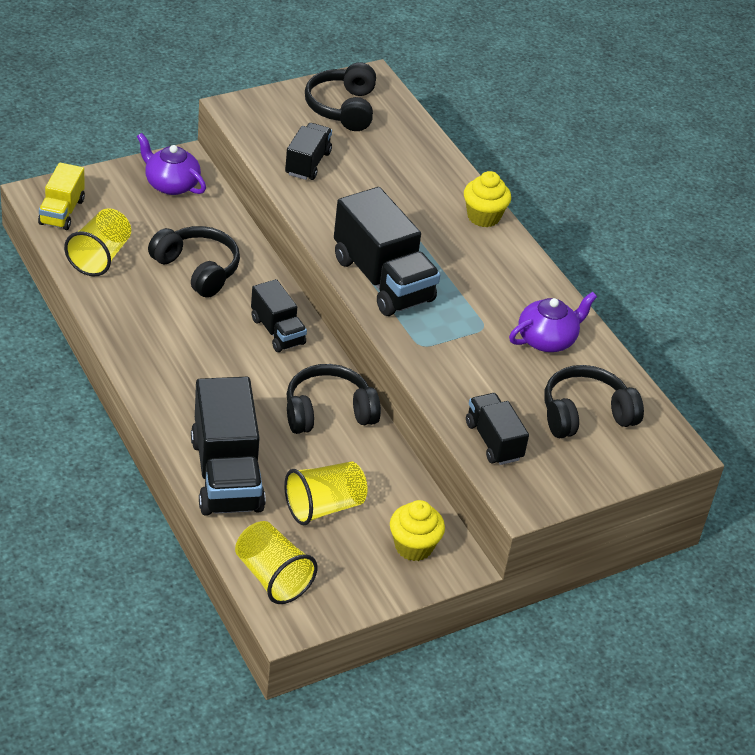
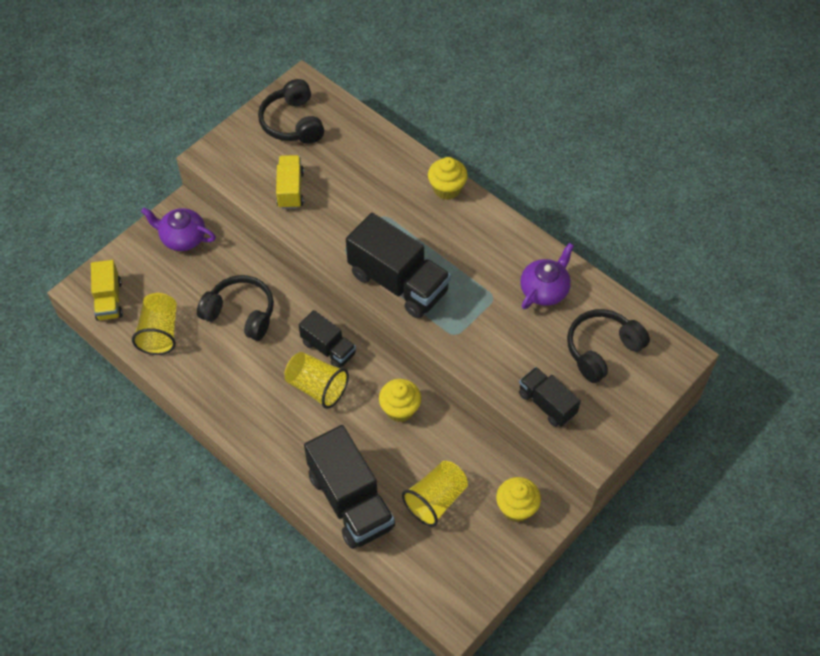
camera: 15 degrees left, 15 degrees up
(272, 577) = (426, 581): yellow cup -> yellow cup (317, 387)
(307, 163) = (290, 190): black truck -> yellow truck
(328, 412) = (400, 409): black headphones -> yellow cupcake

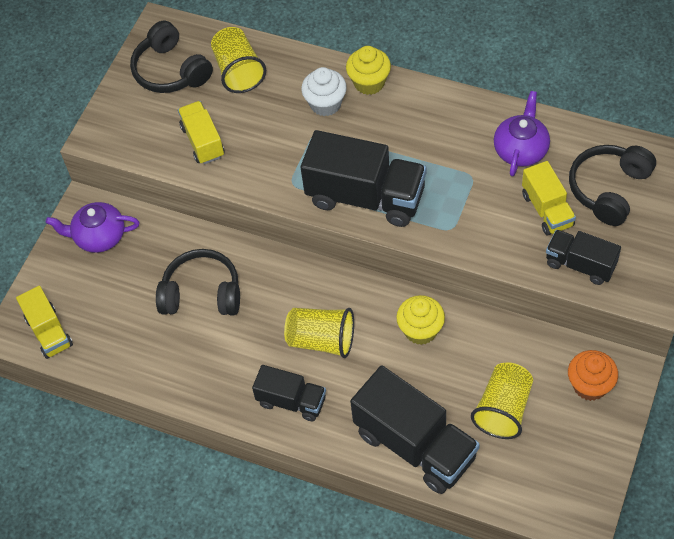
camera: 15 degrees left, 0 degrees up
(160, 332) = (122, 346): yellow cup -> yellow cup (238, 71)
(328, 348) = (314, 295): black truck -> black truck (291, 401)
(403, 194) = (325, 104): none -> white cupcake
(516, 508) = (590, 385): yellow cupcake -> orange cupcake
(542, 348) = (547, 210): none -> yellow truck

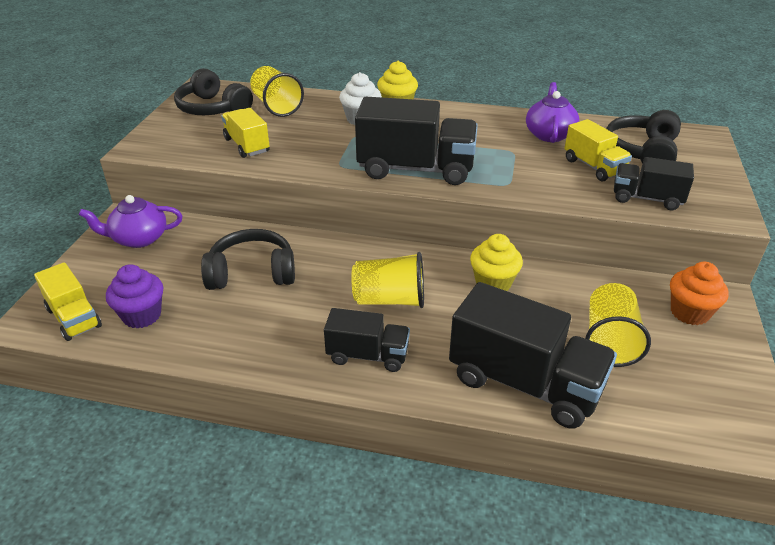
camera: 15 degrees left, 20 degrees down
(105, 335) = (142, 315): none -> purple cupcake

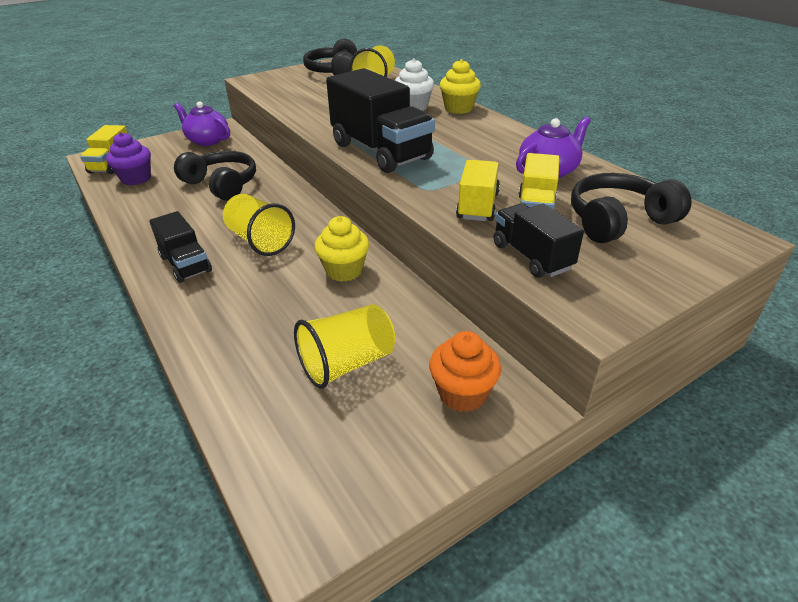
camera: 45 degrees right, 0 degrees up
(247, 145) = (308, 98): yellow truck -> yellow truck (477, 206)
(525, 383) = (232, 345): black truck -> none

